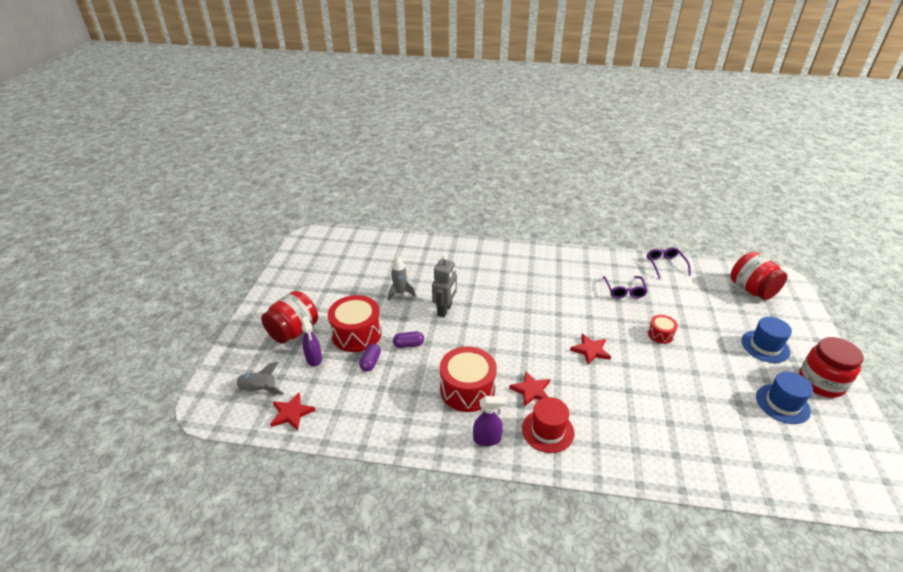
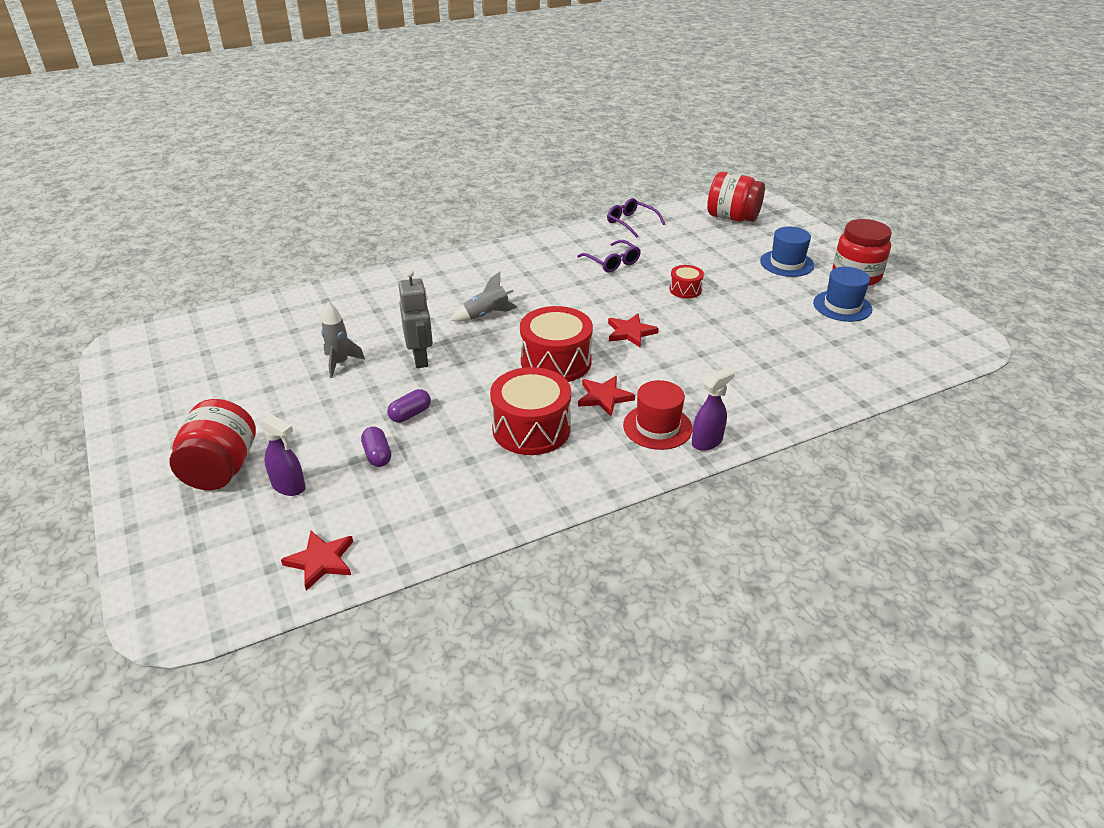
camera: 35 degrees left, 0 degrees up
(258, 390) = (239, 559): grey rocket -> grey rocket (486, 315)
(356, 334) = (324, 432): red drum -> red drum (556, 361)
(487, 439) = (601, 466): purple spray bottle -> purple spray bottle (707, 441)

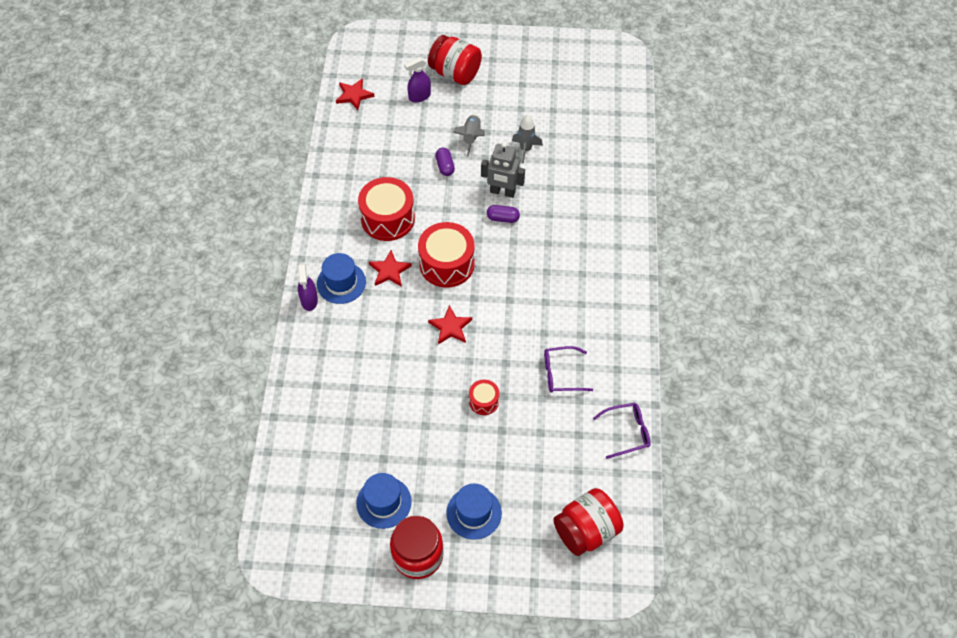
camera: 120 degrees right, 20 degrees up
(377, 455) = (418, 139): purple capsule -> purple capsule (503, 218)
(486, 315) = (534, 250): grey rocket -> grey rocket (471, 137)
(657, 427) = (341, 283): red hat -> blue hat

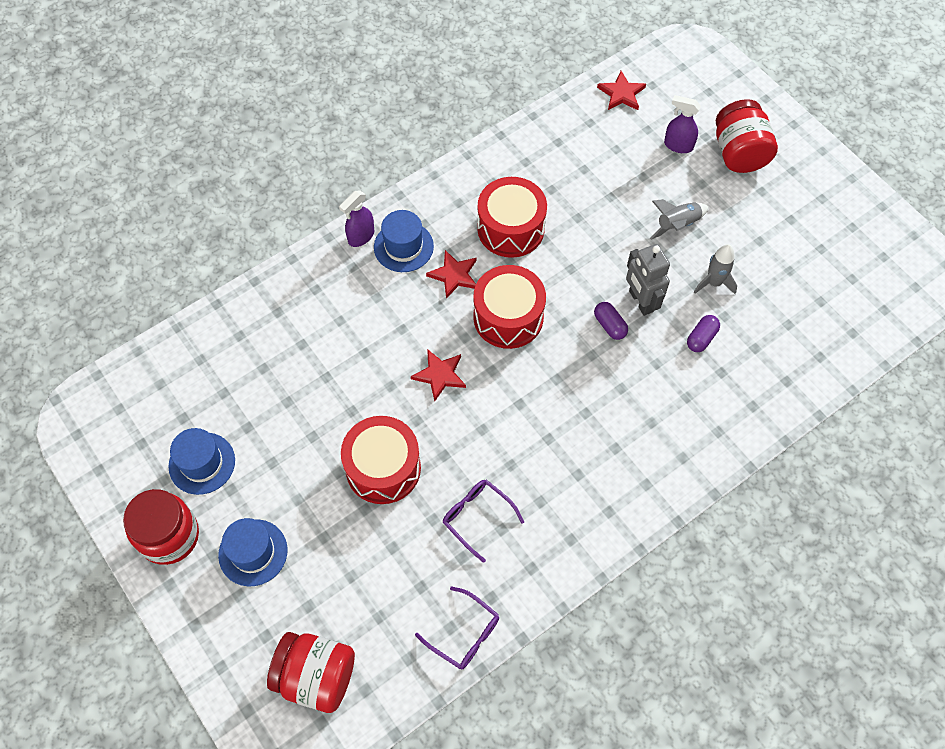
camera: 50 degrees right, 5 degrees up
(445, 166) = (619, 229): purple capsule -> purple capsule (701, 338)
(484, 401) = (383, 468): red drum -> red drum, size x1.96

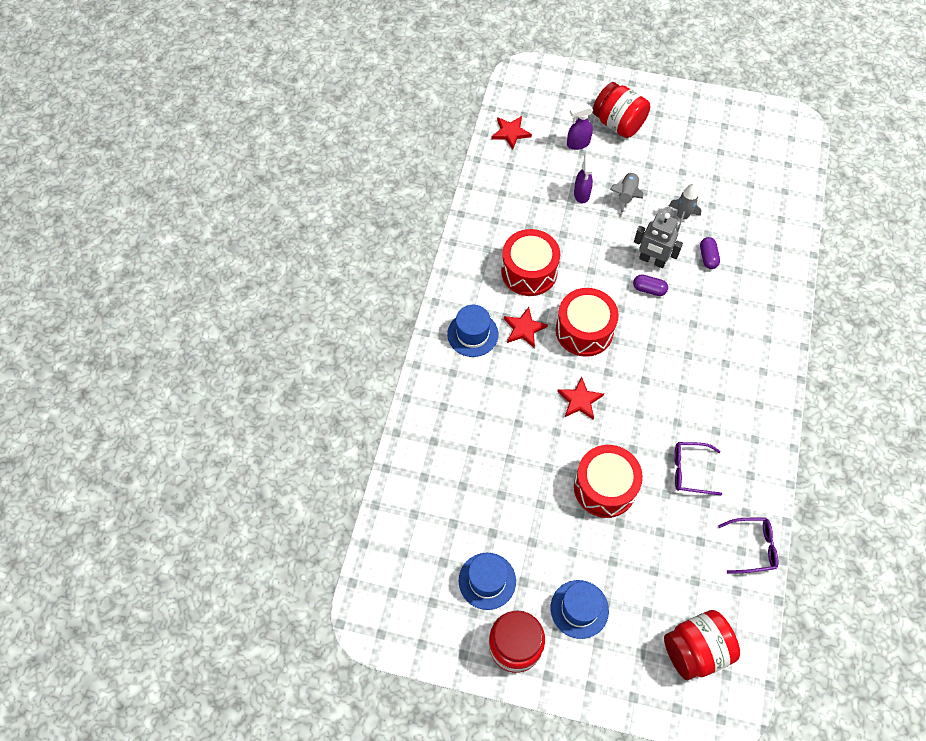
camera: 40 degrees left, 0 degrees up
(361, 236) = (437, 348): purple spray bottle -> purple spray bottle (581, 194)

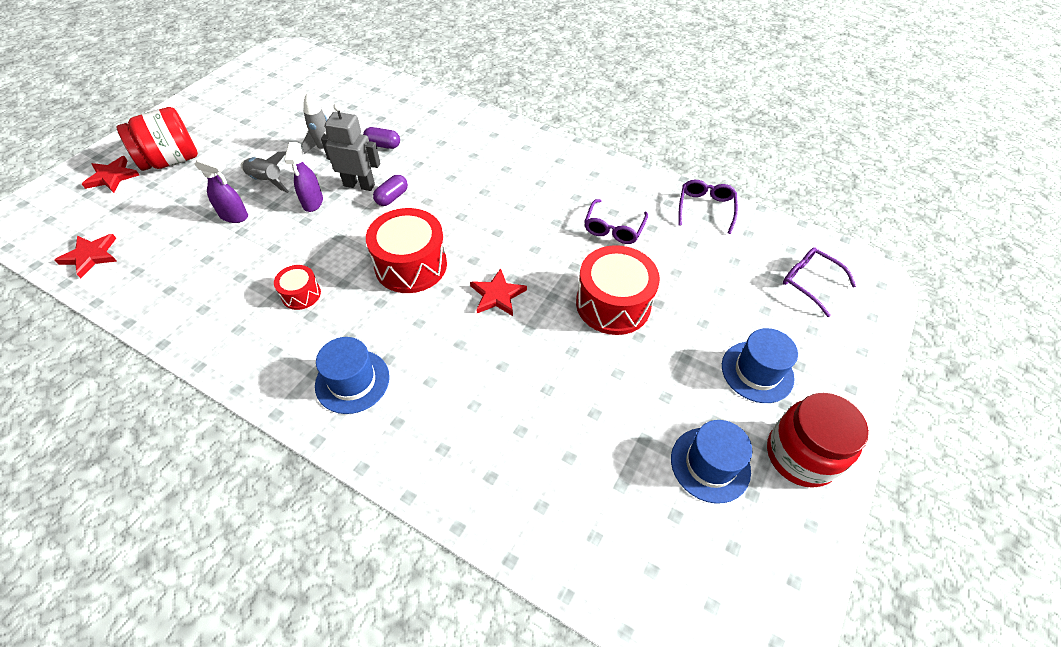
camera: 75 degrees left, 10 degrees down
(524, 329) = (376, 322): red star -> red star (112, 177)
(529, 271) = (301, 294): red drum -> red drum, size x0.51
(578, 144) = (165, 200): purple spray bottle -> purple spray bottle (313, 202)
(652, 260) = (359, 185): grey robot -> grey robot turned 120 degrees counterclockwise
(696, 650) = (809, 282): red jar -> purple glasses

